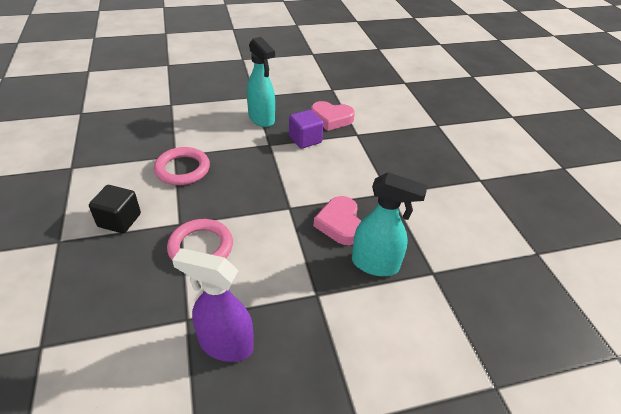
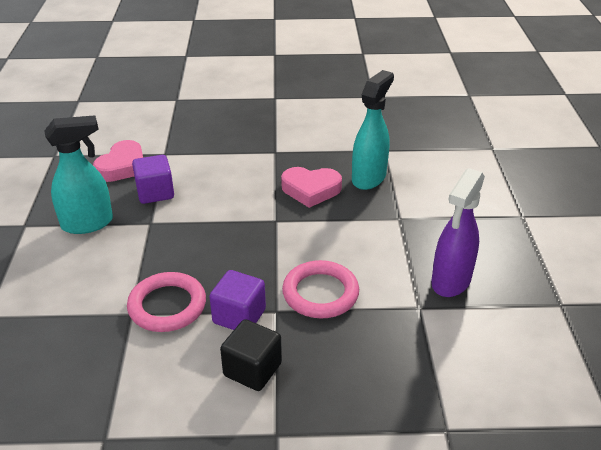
camera: 75 degrees left, 5 degrees down
(173, 205) = (239, 316): none -> purple cube

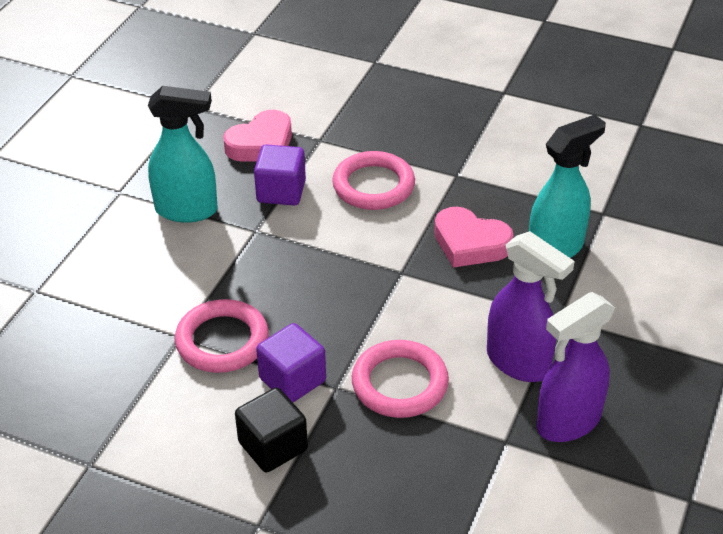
camera: 25 degrees right, 5 degrees up
(221, 172) = (373, 185): none -> pink ring
(393, 254) = (518, 363): none -> purple spray bottle

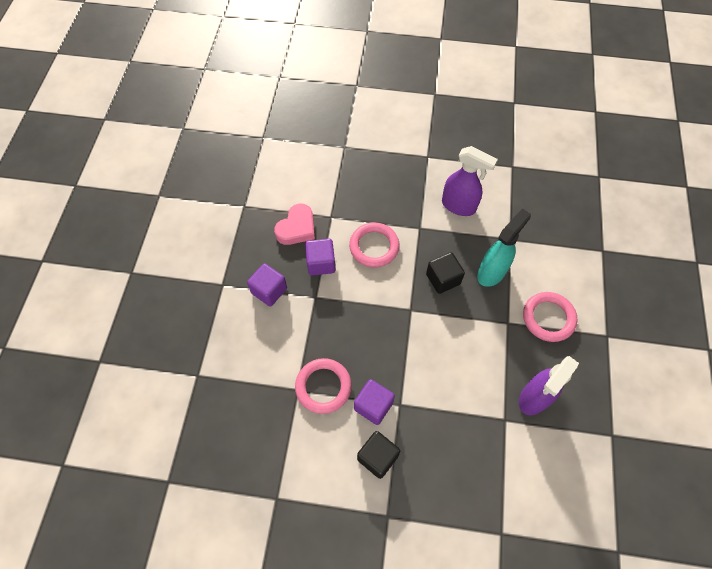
camera: 15 degrees left, 20 degrees up
(187, 210) = (269, 291): turquoise spray bottle -> purple cube
(400, 383) = (434, 393): pink ring -> pink ring (548, 318)
(470, 243) = (443, 279): pink heart -> black cube
(518, 363) = (495, 362): purple spray bottle -> purple spray bottle (459, 206)

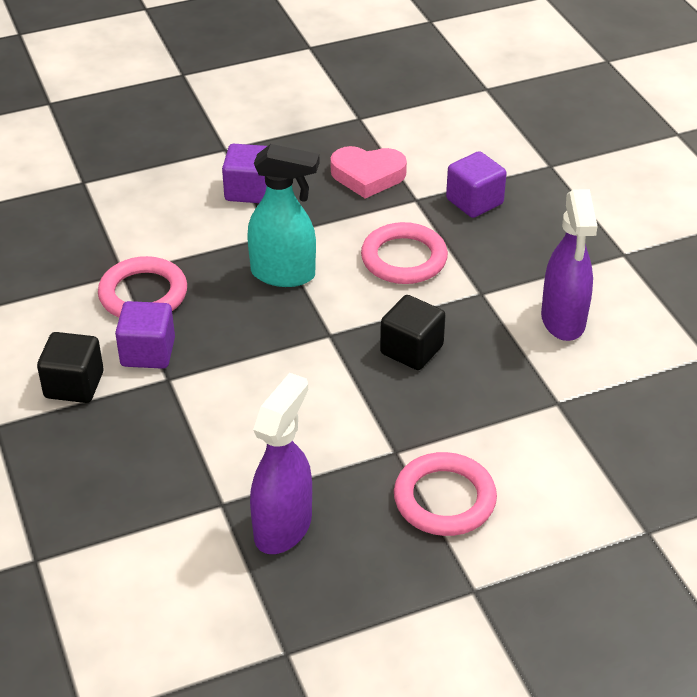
camera: 60 degrees right, 20 degrees down
(321, 263) = (330, 219): purple cube -> purple cube (474, 201)
(492, 272) = (473, 401): turquoise spray bottle -> turquoise spray bottle (284, 274)
(534, 398) = (283, 527): purple spray bottle -> purple spray bottle turned 105 degrees clockwise

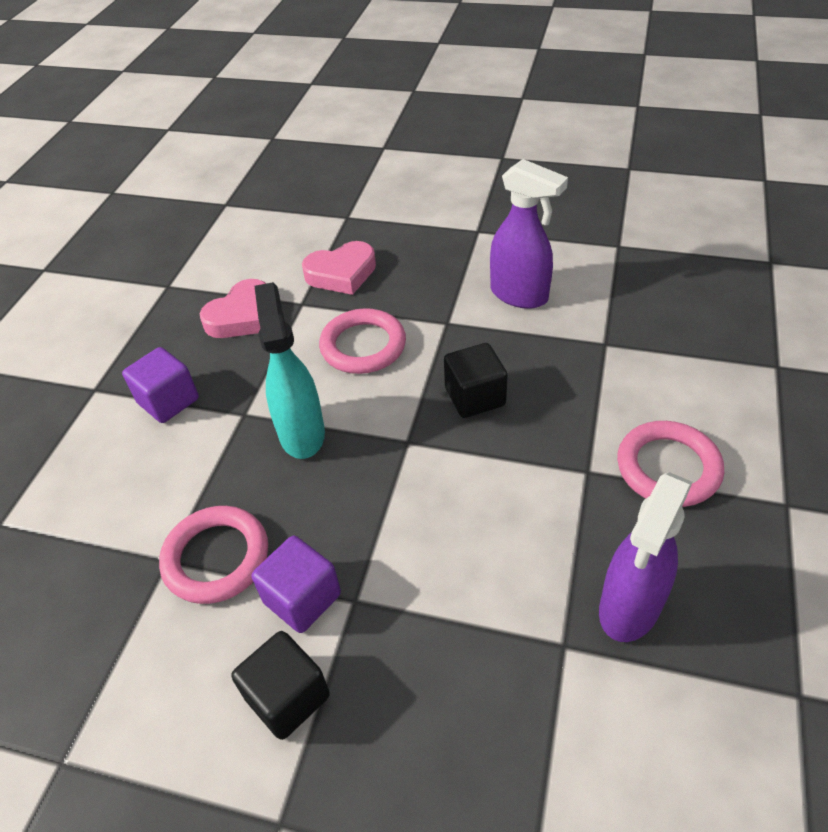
camera: 50 degrees left, 5 degrees up
(283, 527) = (629, 607): purple spray bottle -> purple spray bottle turned 120 degrees counterclockwise
(284, 274) = (302, 433): turquoise spray bottle -> turquoise spray bottle turned 60 degrees counterclockwise
(474, 201) = (341, 273): purple cube -> pink heart

